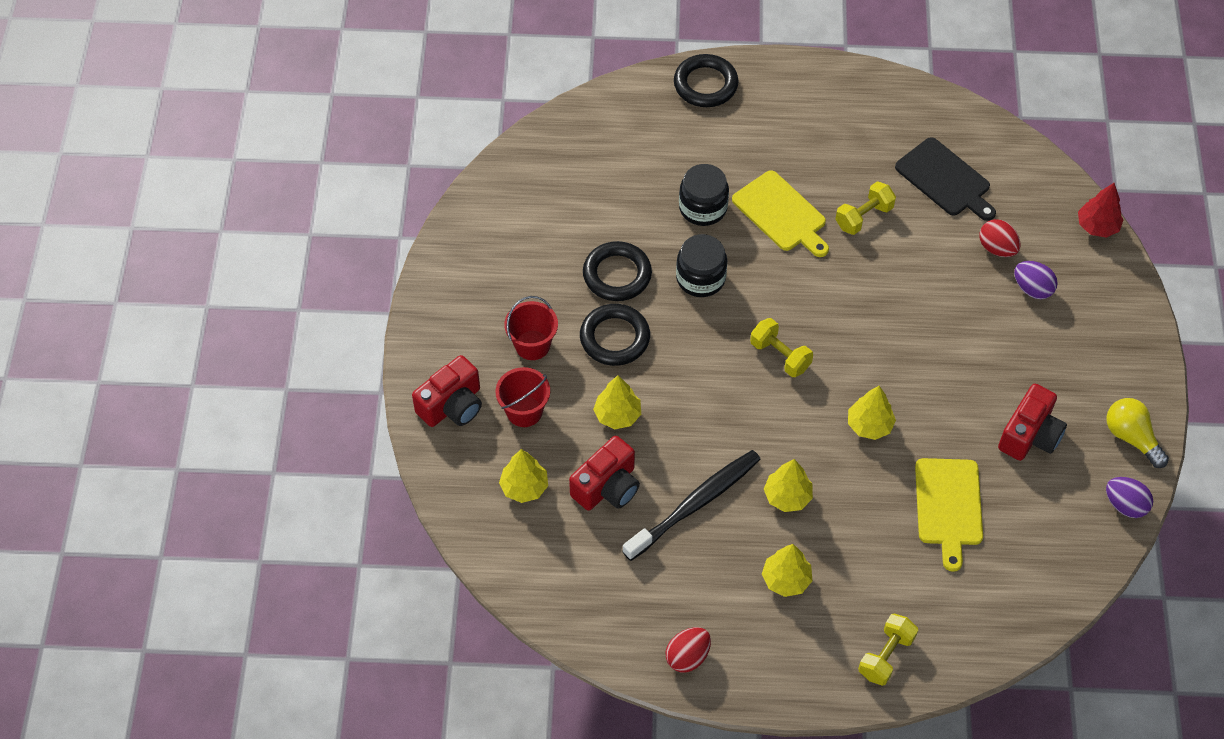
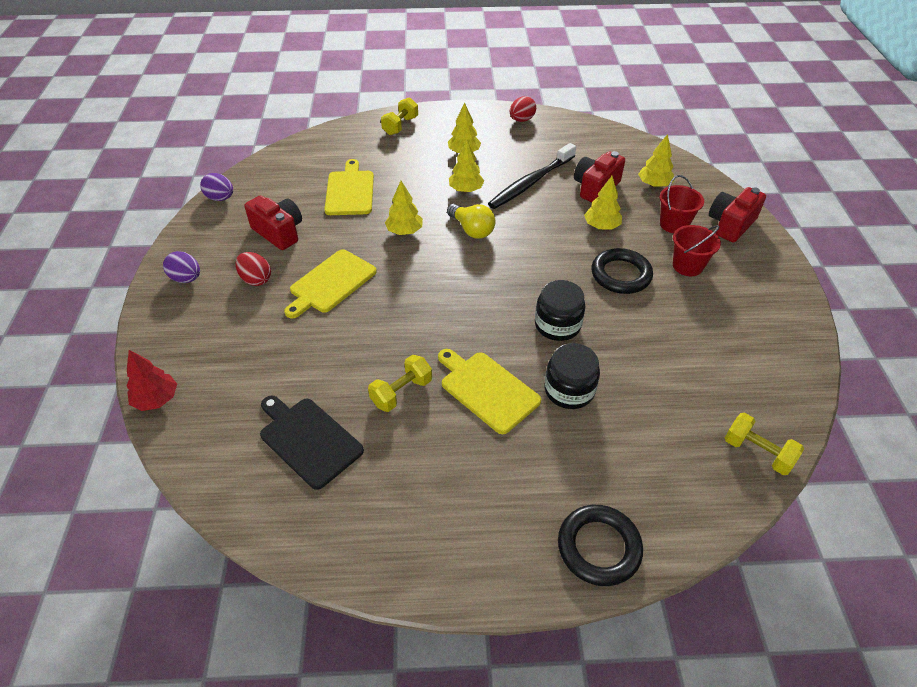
camera: 175 degrees right, 10 degrees down
(617, 275) = (635, 323): black ring -> none
(780, 356) = (478, 271): yellow dumbbell -> yellow dumbbell (757, 452)
(951, 351) = (331, 283): none -> yellow cutting board
(997, 248) = (269, 370): red egg -> red egg (256, 279)
(1029, 435) = (279, 232): red camera -> red camera turned 105 degrees clockwise
(1032, 289) = (244, 336): purple egg -> purple egg (186, 278)
(1131, 437) = (198, 235): yellow light bulb -> yellow light bulb (472, 230)

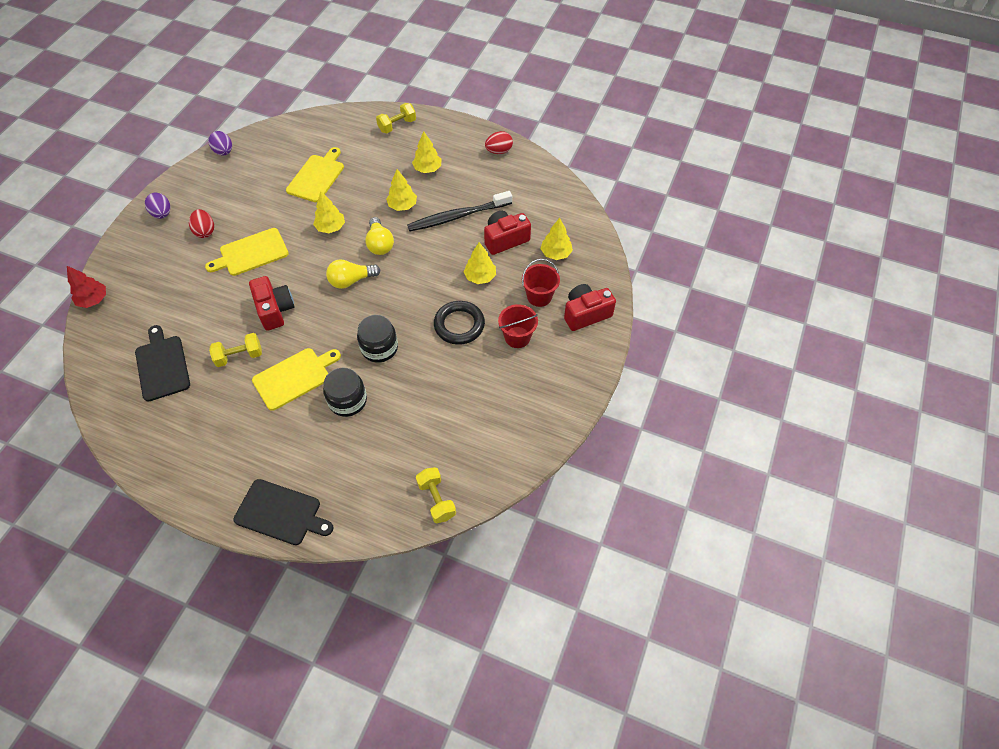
camera: 25 degrees right, 10 degrees up
(279, 232) = (244, 197): red camera -> red camera (275, 310)
(470, 272) = (351, 280): none -> yellow light bulb
(487, 390) = (294, 377): yellow cutting board -> yellow cutting board turned 75 degrees clockwise
(598, 547) = (281, 513): black ring -> black cutting board

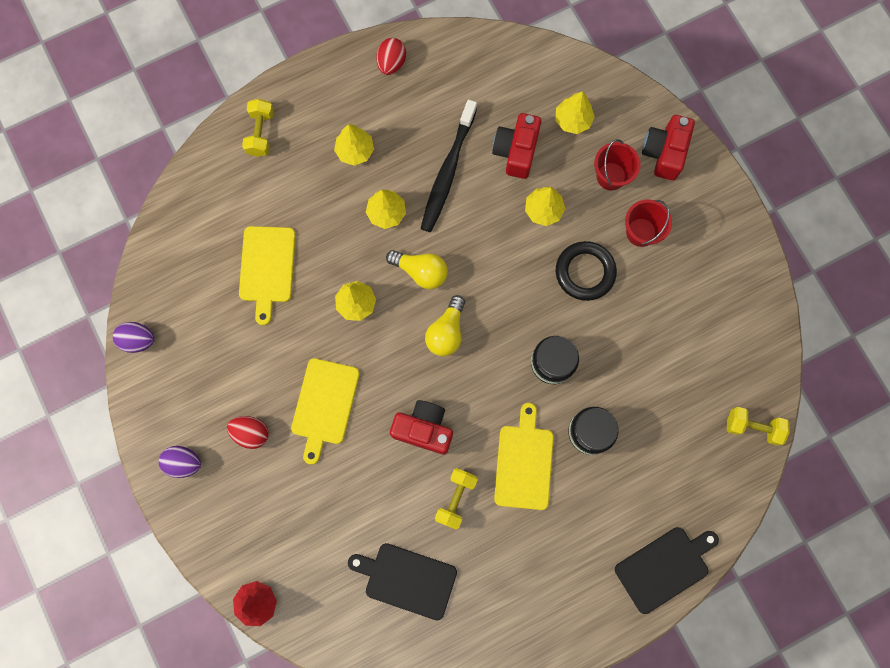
camera: 50 degrees left, 20 degrees up
(317, 177) = (267, 268): yellow cutting board -> yellow cutting board turned 150 degrees counterclockwise

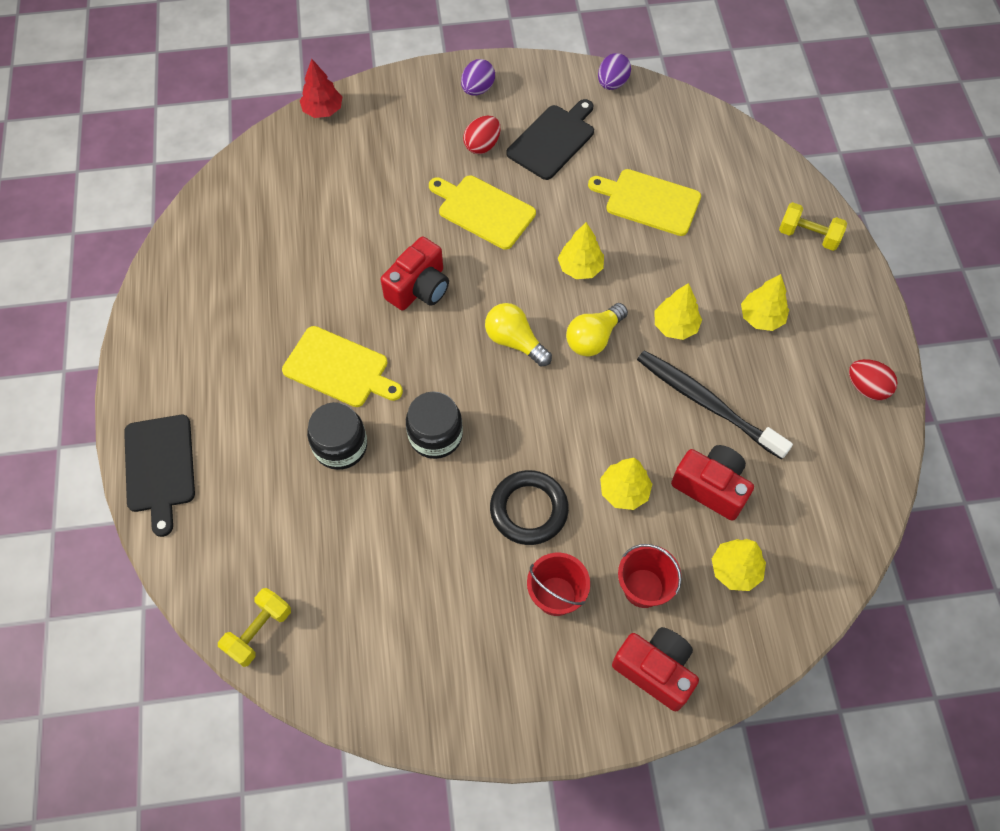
camera: 110 degrees right, 15 degrees down
(407, 580) = (279, 229): black cutting board -> black cutting board (553, 140)
(456, 499) = (334, 294): yellow dumbbell -> none

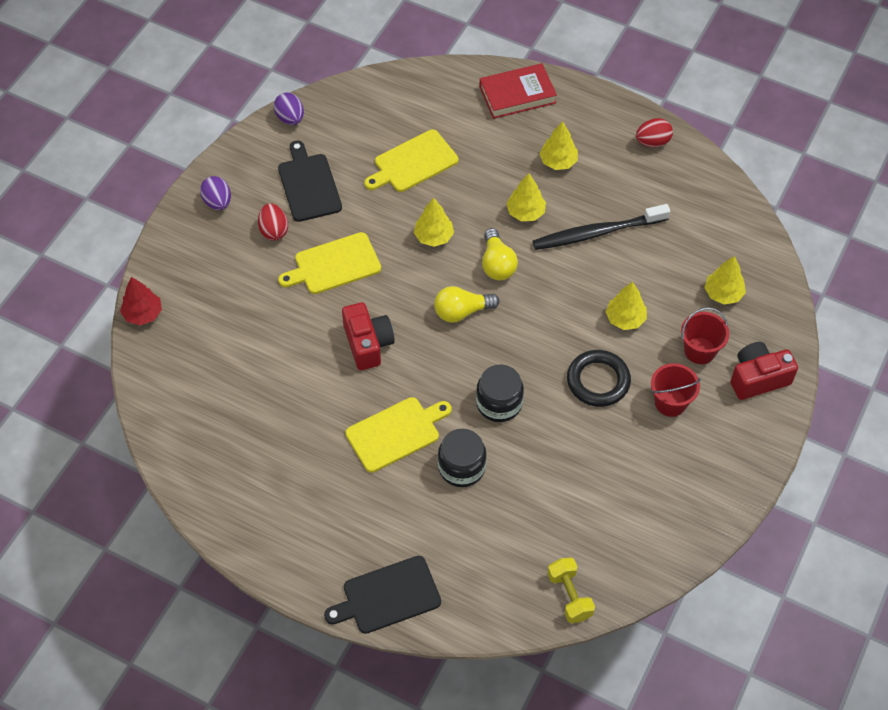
camera: 55 degrees left, 5 degrees down
(160, 467) = (387, 596): black cutting board -> black cutting board turned 135 degrees clockwise
(711, 487) = (658, 269): red camera -> none
(808, 236) = (517, 95): yellow dumbbell -> red book

